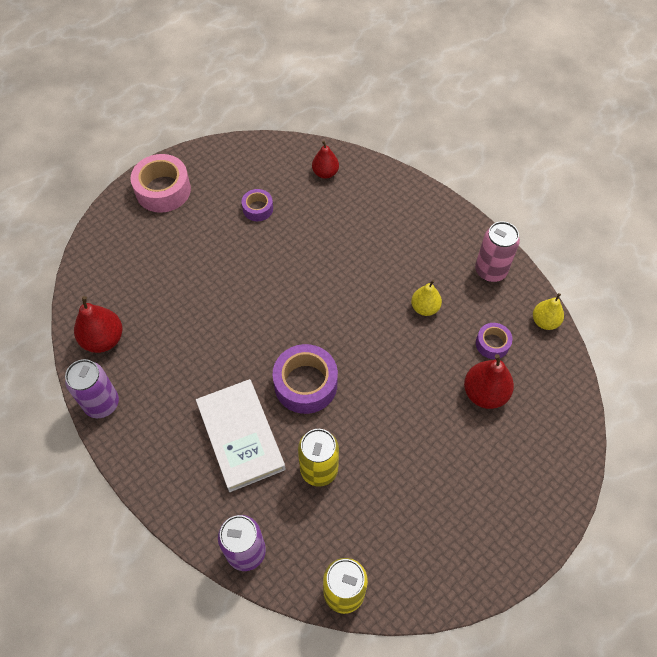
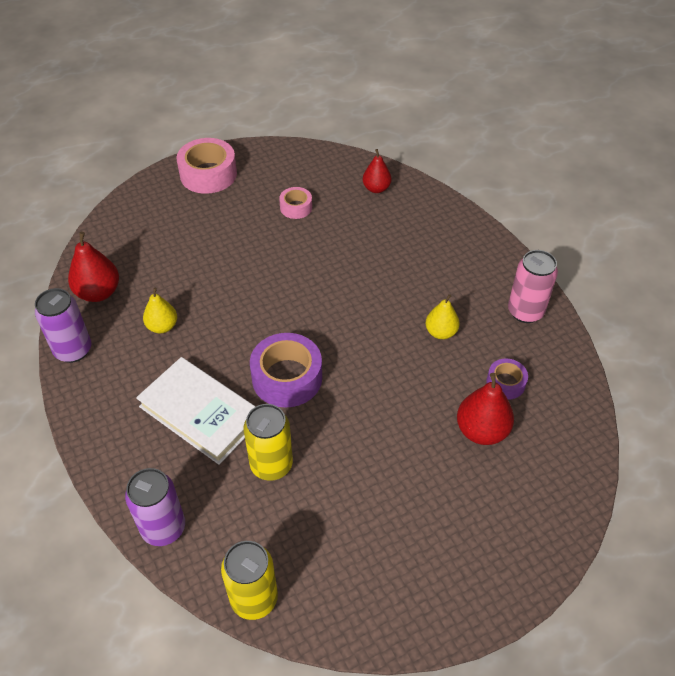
camera: 15 degrees right, 10 degrees down
(241, 436) = (201, 413): white book -> white book turned 45 degrees counterclockwise
(258, 209) = (296, 207): purple tape -> pink tape
(545, 321) = (573, 374): yellow pear -> yellow pear (162, 326)

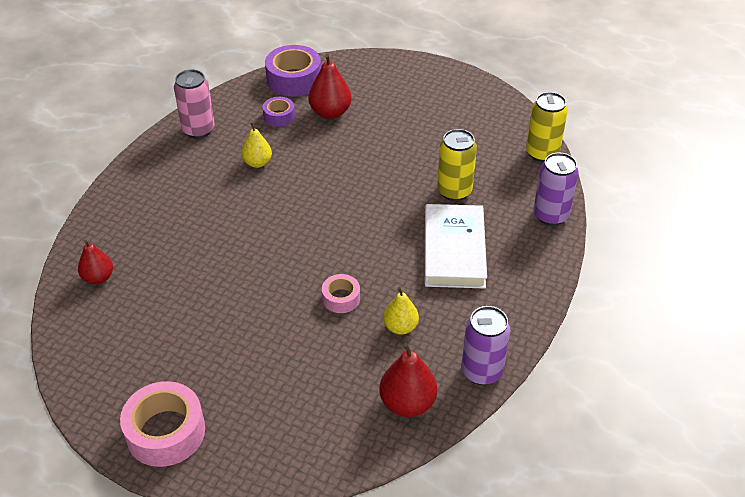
camera: 125 degrees left, 5 degrees down
(287, 378) = (377, 221): purple tape -> purple tape (294, 79)
(296, 207) = (170, 323): pink tape -> pink tape (341, 298)

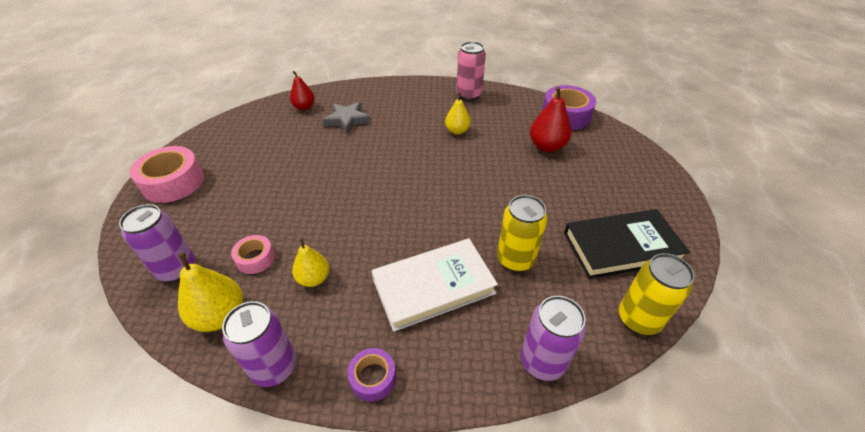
camera: 65 degrees right, 0 degrees up
(163, 244) = (347, 120): none -> grey star
(279, 116) = (517, 123): purple tape -> purple tape (373, 378)
(325, 435) = (177, 269): none -> purple can
(341, 298) = (333, 226): pink tape -> pink tape (255, 258)
(407, 403) = (220, 316): red pear -> yellow pear
(476, 128) = (621, 247): none -> black book

